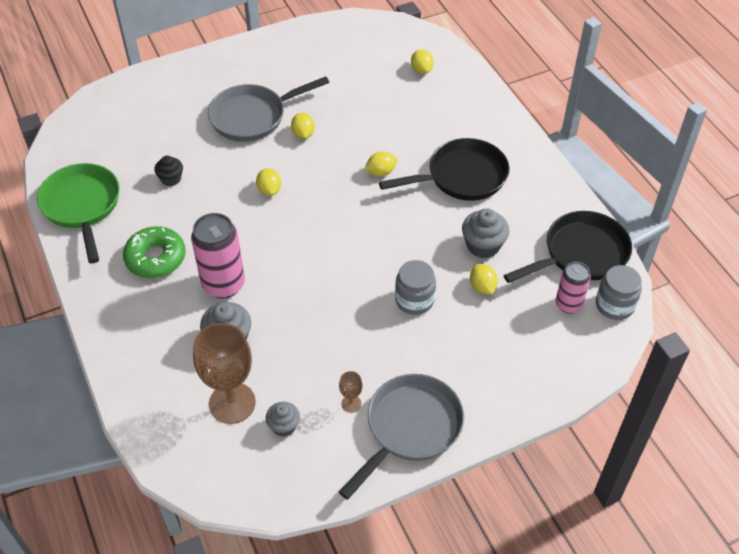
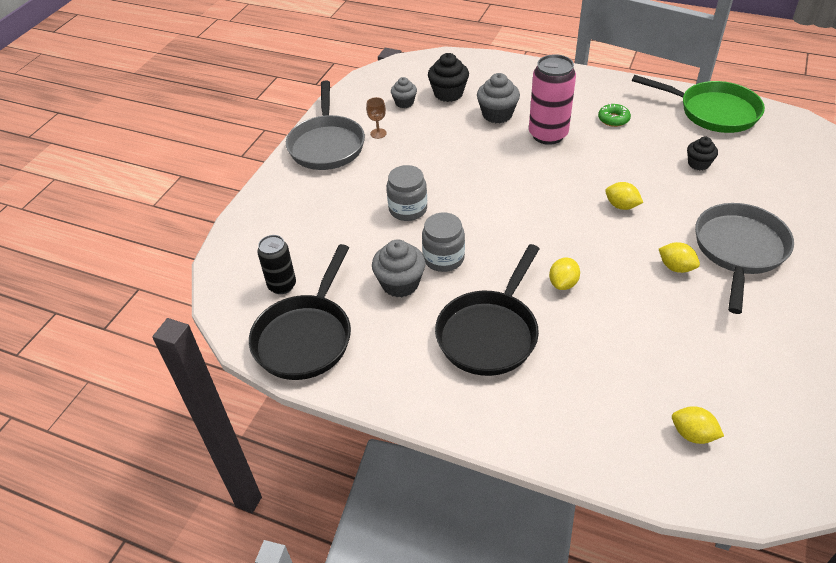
camera: 140 degrees right, 5 degrees down
(156, 258) = (613, 119): green donut -> green donut, size x0.56
(232, 403) = (448, 93): brown goblet -> black cupcake
(482, 287) = (366, 252): yellow lemon -> none
(568, 304) = (282, 285): pink can -> black can
(614, 305) = (240, 311): grey jar -> grey jar (443, 258)

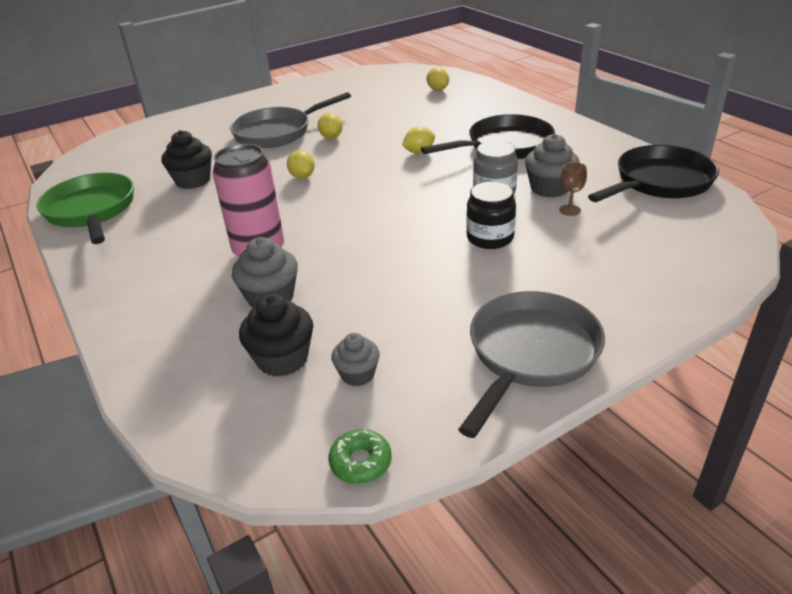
camera: 145 degrees left, 10 degrees down
(282, 285) = (669, 220): black can -> none
(378, 133) = (443, 339): brown goblet -> brown goblet (569, 210)
(408, 209) = (490, 238): grey jar -> black jar
(613, 119) = (176, 240): green donut -> green donut (360, 462)
(698, 164) = (193, 181): black cupcake -> black cupcake, size x1.57

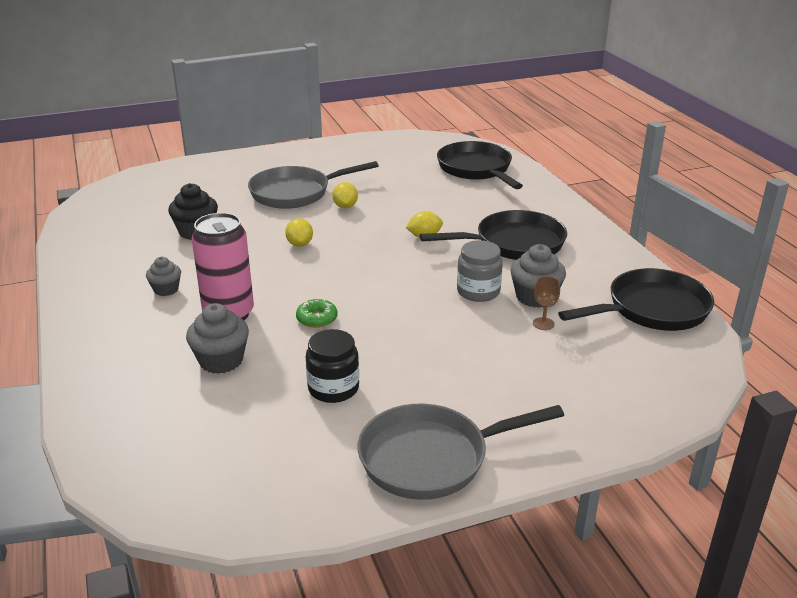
camera: 10 degrees right, 5 degrees down
(92, 211) = (94, 247): green pan -> none
(282, 359) = (208, 419): black cupcake -> none
(357, 374) = (267, 445): grey cupcake -> grey cupcake (166, 289)
(360, 462) = (237, 522): green donut -> green donut (317, 319)
(437, 89) = (476, 169): yellow lemon -> black pan
(490, 238) = (450, 338): black jar -> black jar (333, 388)
(530, 354) = (431, 458): grey pan -> grey pan turned 150 degrees counterclockwise

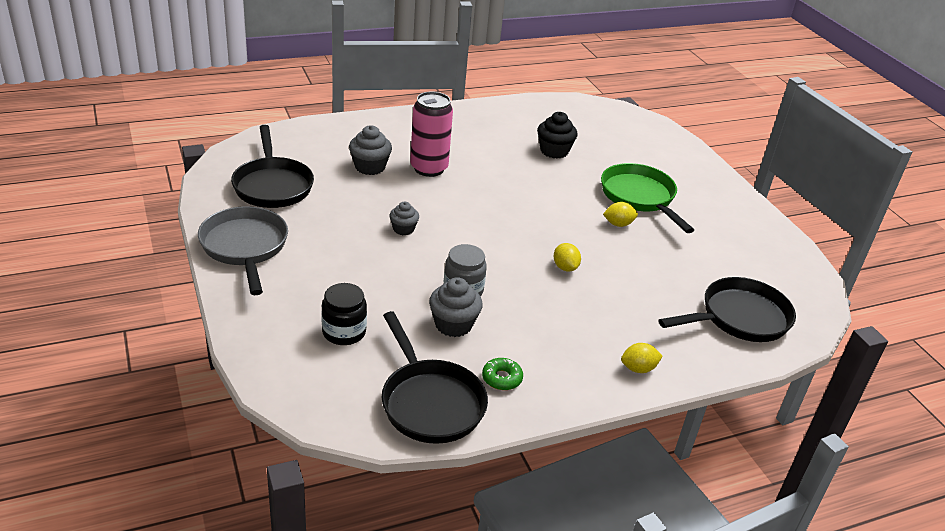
camera: 85 degrees right, 5 degrees up
(166, 289) = (463, 143): grey cupcake -> grey cupcake (403, 229)
(295, 193) = (640, 197): grey pan -> green pan
(300, 244) = (539, 199): yellow lemon -> yellow lemon (638, 368)
(317, 319) = (421, 205): green donut -> green donut (502, 378)
(333, 388) = (330, 210): black jar -> black jar (344, 332)
(514, 244) = (559, 324): black pan -> black pan (272, 185)
(543, 324) = (407, 323): brown goblet -> none

